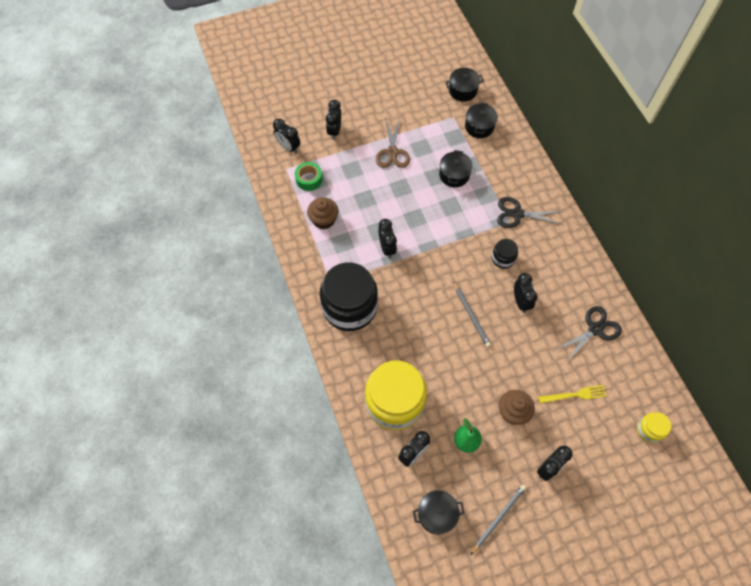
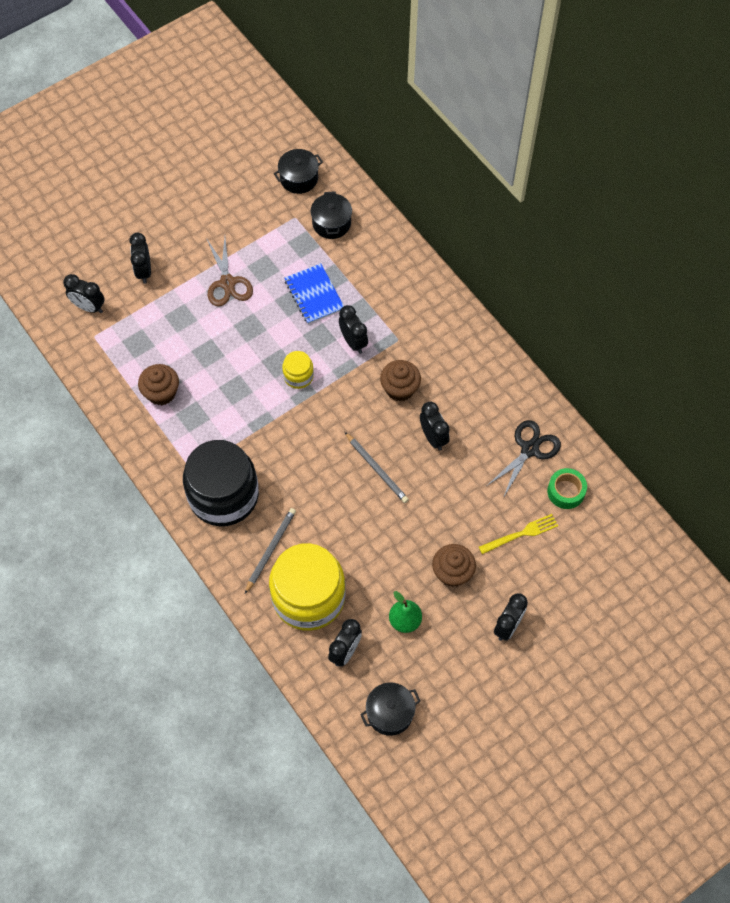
camera: 15 degrees left, 0 degrees up
(309, 179) = (127, 344): green tape -> green tape (566, 491)
(387, 248) = (252, 410): black clock -> black clock (353, 342)
(454, 175) = (314, 295): black pot -> blue notebook
(498, 518) = (462, 698): grey pencil -> grey pencil (270, 550)
(503, 258) = (400, 388): black jar -> brown cupcake
(517, 214) = (405, 328): black scissors -> none
(649, 430) = (615, 553): yellow jar -> yellow jar (298, 376)

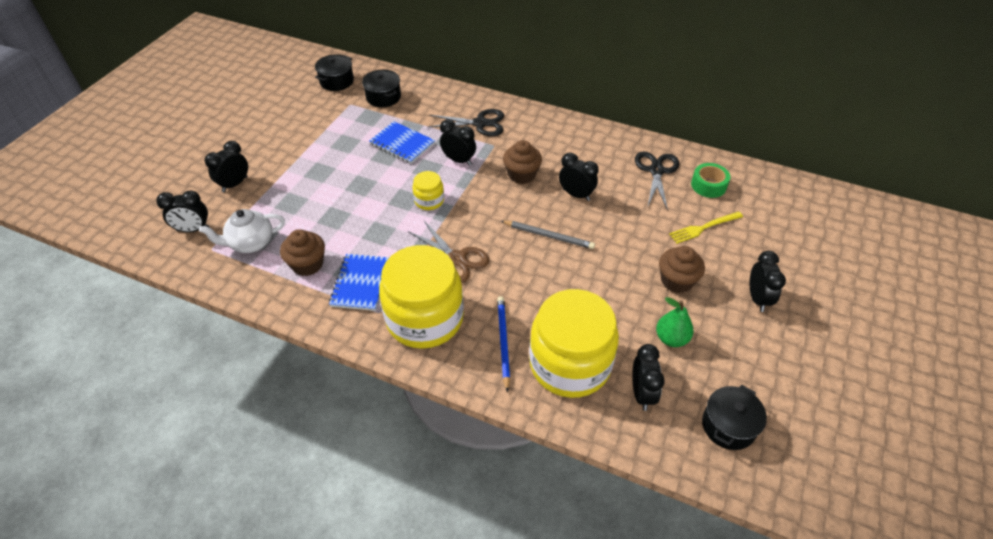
camera: 30 degrees left, 15 degrees down
(127, 346) = (251, 243): none -> white teapot
(144, 271) = (235, 184): black clock -> black clock turned 75 degrees clockwise
(193, 434) = (360, 283): none -> blue notebook
(223, 495) = (425, 318): black jar -> yellow jar
(227, 283) = (320, 164): brown scissors -> brown scissors (456, 259)
(270, 550) = (503, 342): grey pencil -> blue pencil
(403, 305) = (480, 123): none -> black scissors
(521, 534) = (703, 228): yellow fork -> yellow fork turned 150 degrees counterclockwise

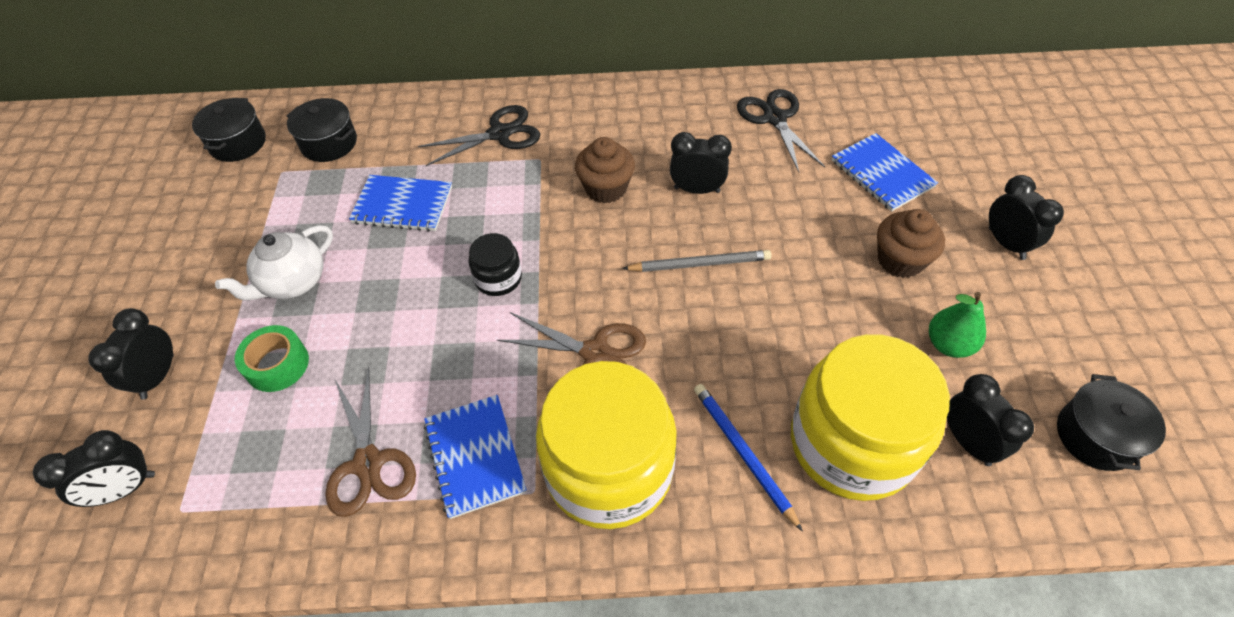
camera: 25 degrees left, 5 degrees up
(251, 243) = (247, 469): white teapot -> white teapot (293, 282)
(307, 264) = (368, 463): brown cupcake -> brown scissors
(429, 200) = (498, 278): yellow jar -> black jar
(459, 160) = (503, 200): black clock -> none
(703, 228) = (881, 174): yellow fork -> blue notebook
(708, 185) = (849, 115): green tape -> green tape (277, 365)

